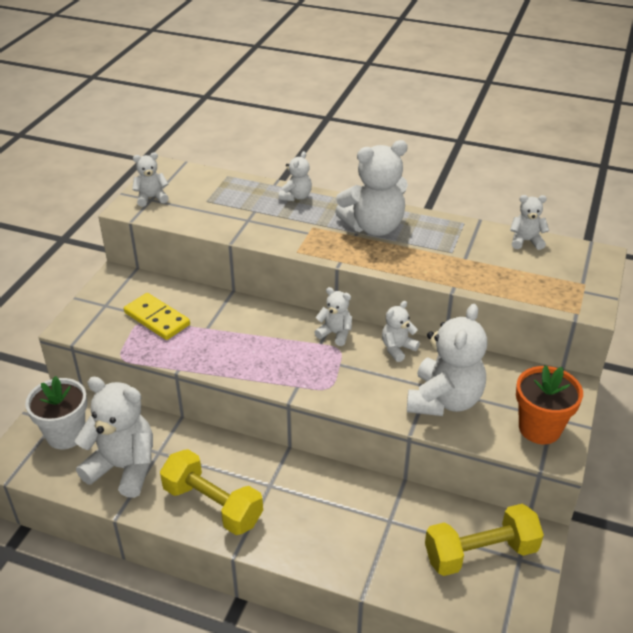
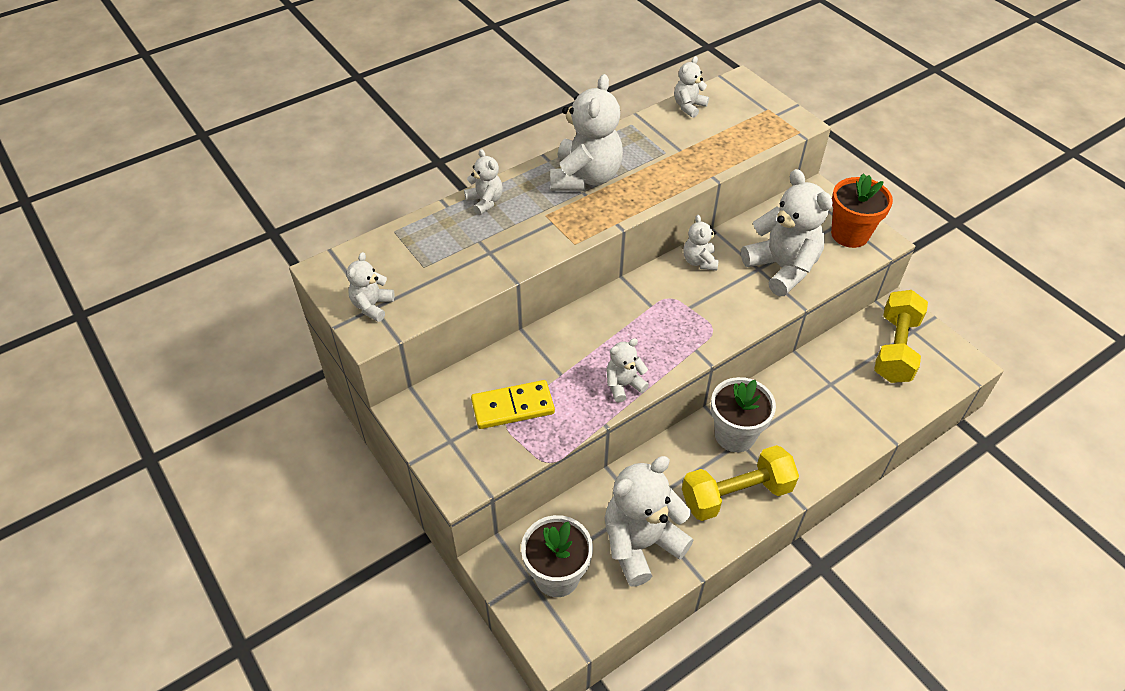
camera: 55 degrees left, 10 degrees up
(274, 478) = (735, 435): none -> white flower pot
(335, 333) = (647, 290): white teddy bear -> white teddy bear (623, 385)

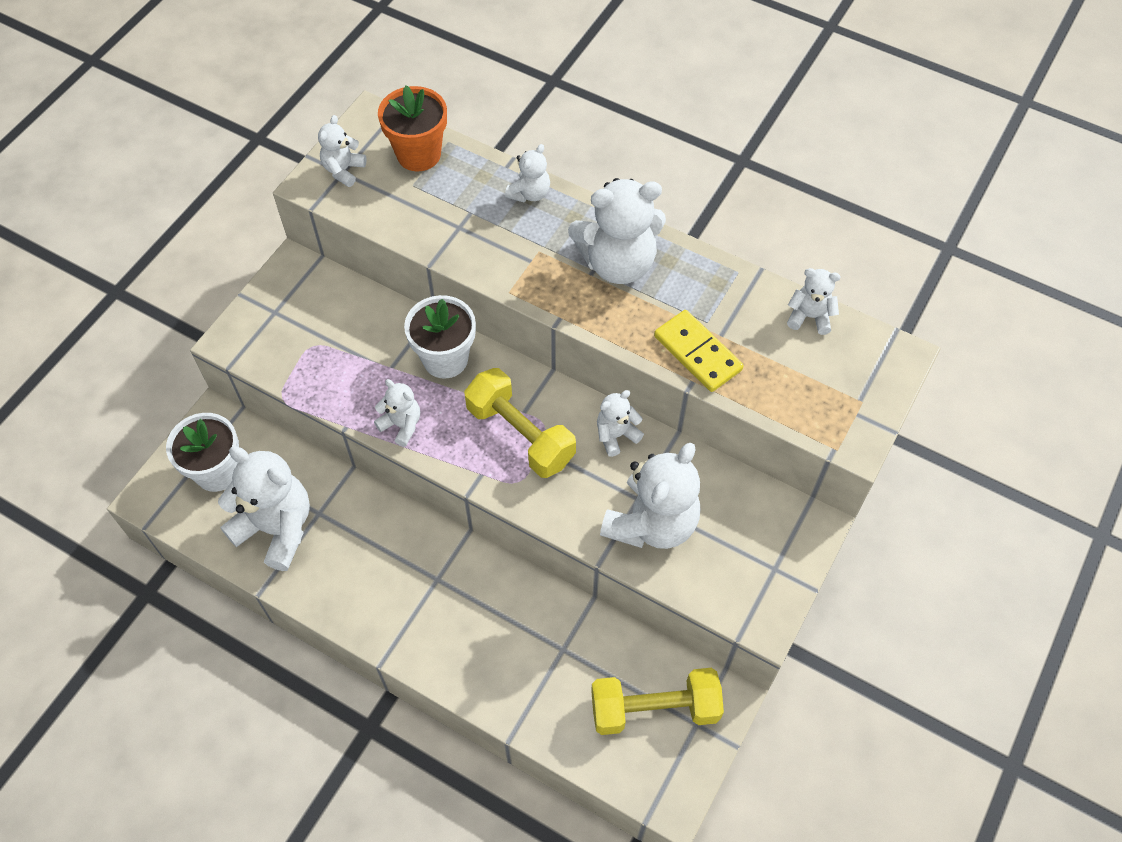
camera: 65 degrees right, 10 degrees up
(372, 306) = (343, 170): white teddy bear -> white teddy bear turned 60 degrees counterclockwise
(512, 407) = (333, 343): yellow domino -> yellow domino (697, 353)
(735, 435) = (444, 570): white flower pot -> white flower pot (445, 359)
(736, 494) = (368, 595): yellow dumbbell -> yellow dumbbell (520, 434)
(850, 234) = (754, 582): orange flower pot -> orange flower pot (418, 154)

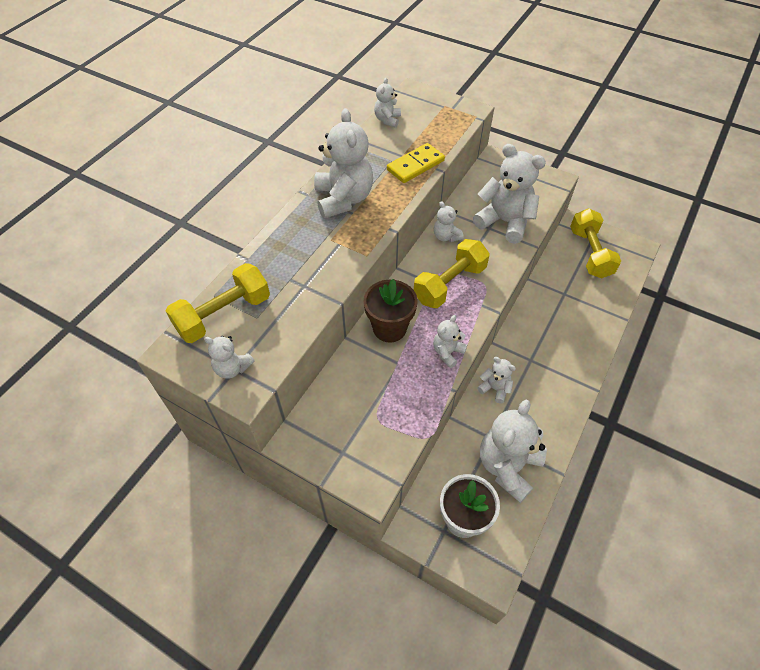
camera: 90 degrees left, 5 degrees down
(418, 154) = (224, 314): orange flower pot -> yellow dumbbell
(445, 359) = (389, 328): white flower pot -> brown flower pot
(530, 193) = (276, 244): white teddy bear -> white teddy bear (495, 388)

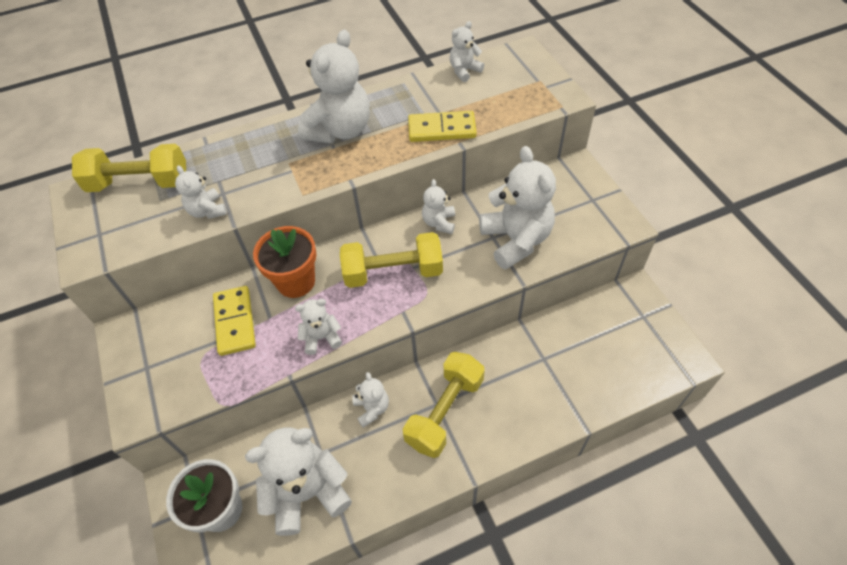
camera: 40 degrees right, 0 degrees up
(232, 368) = (98, 232): white teddy bear -> white teddy bear (207, 211)
(375, 380) = (235, 322): none -> yellow domino
(389, 328) = (296, 281): brown flower pot -> orange flower pot
(590, 253) = (619, 332): yellow dumbbell -> yellow dumbbell (445, 411)

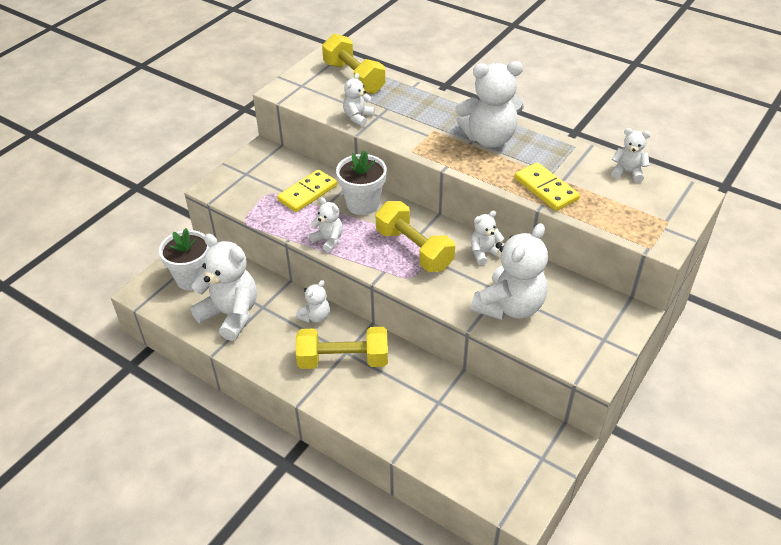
camera: 55 degrees right, 10 degrees down
(296, 281) = (363, 204): orange flower pot -> white flower pot

